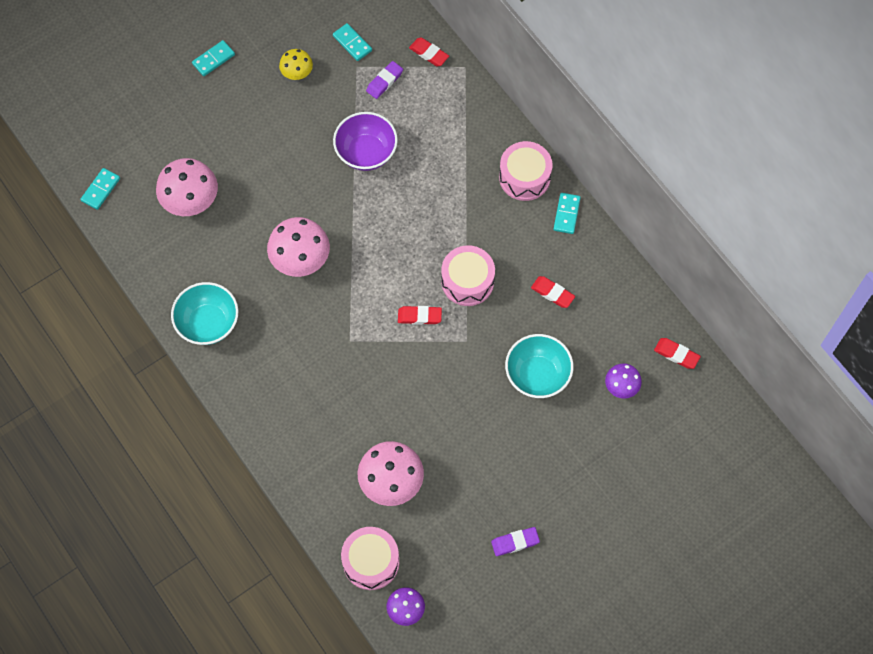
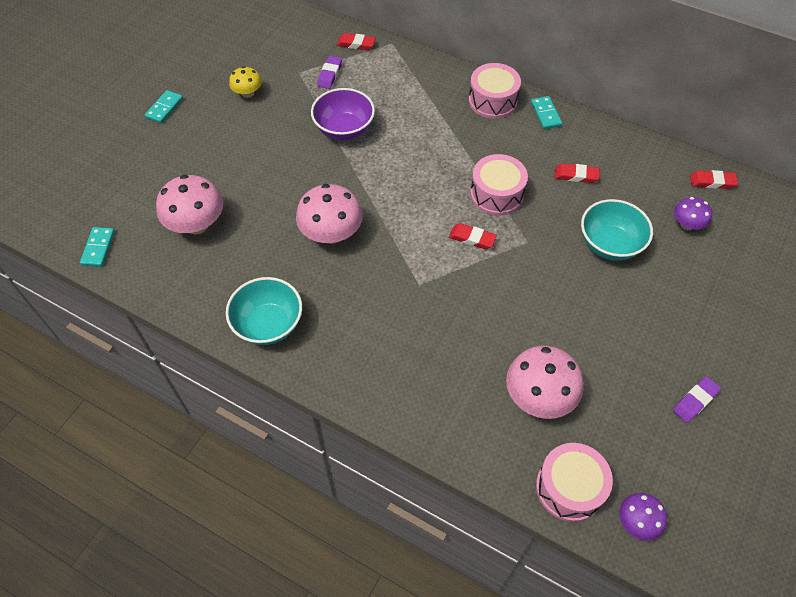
camera: 25 degrees left, 10 degrees down
(352, 43) = (285, 58): turquoise domino -> none
(419, 316) = (472, 238): red eraser -> red eraser turned 45 degrees clockwise

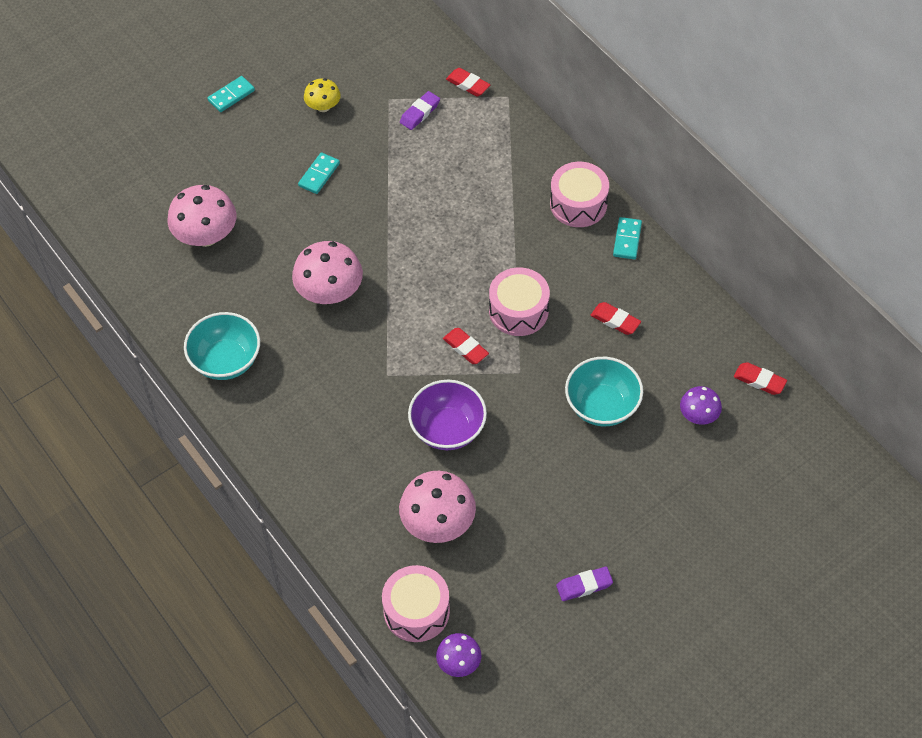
camera: 25 degrees right, 0 degrees up
(98, 248) = (105, 227): turquoise domino -> turquoise domino (319, 175)
(344, 130) = (401, 183): purple bowl -> purple bowl (448, 429)

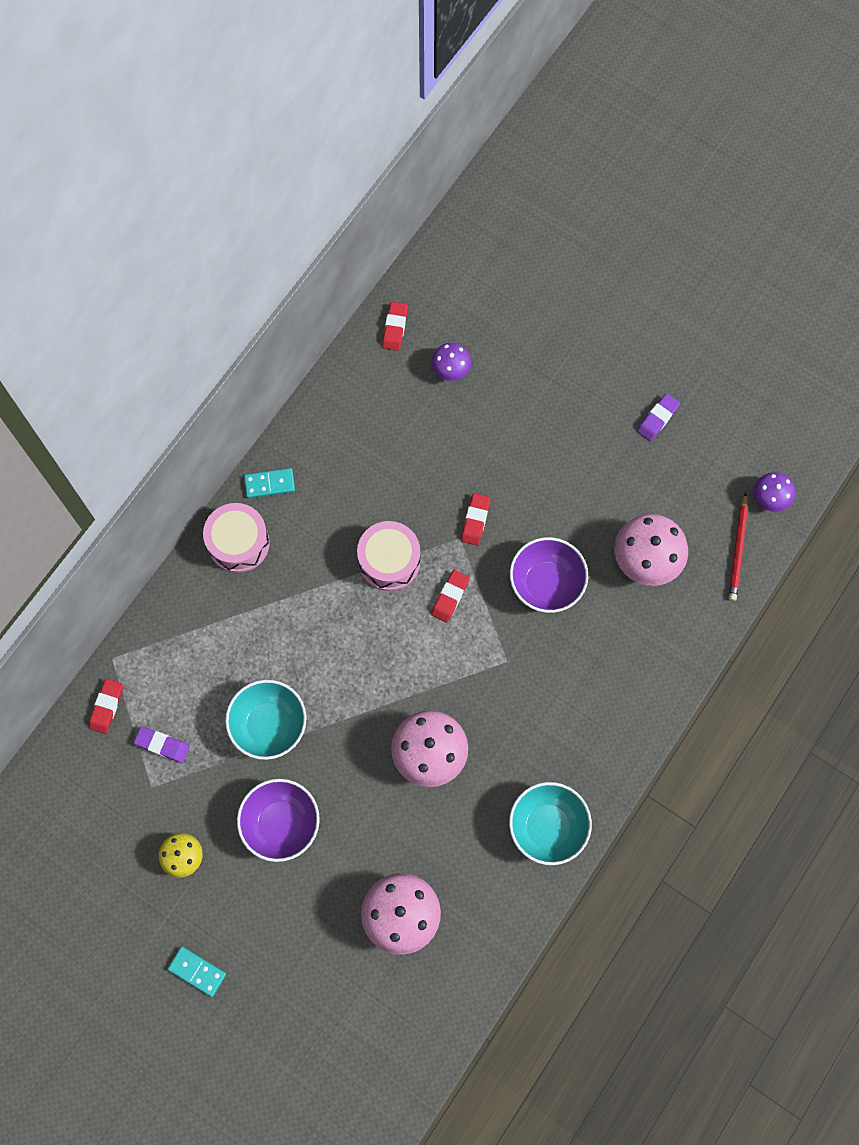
camera: 110 degrees left, 15 degrees up
(319, 175) = (281, 824): turquoise domino -> purple bowl
(416, 611) = (738, 549): pink drum -> red pencil
(584, 585) = (657, 419): purple eraser -> purple eraser turned 75 degrees clockwise
(602, 406) = (471, 454): turquoise bowl -> turquoise bowl (269, 725)
(615, 320) = (370, 469): red eraser -> red eraser (475, 520)

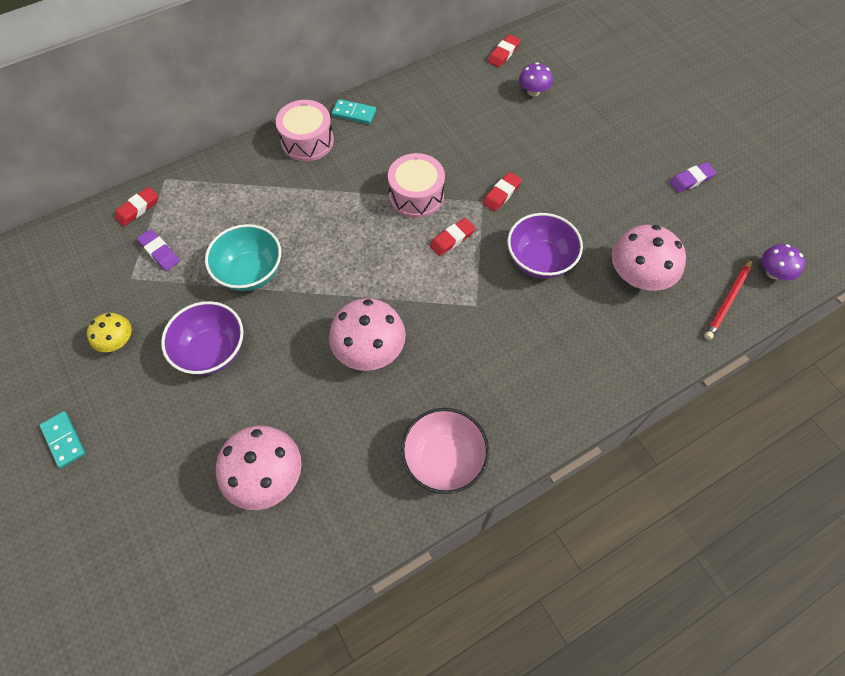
camera: 25 degrees right, 10 degrees down
(547, 827) = (444, 459): turquoise bowl -> pink bowl

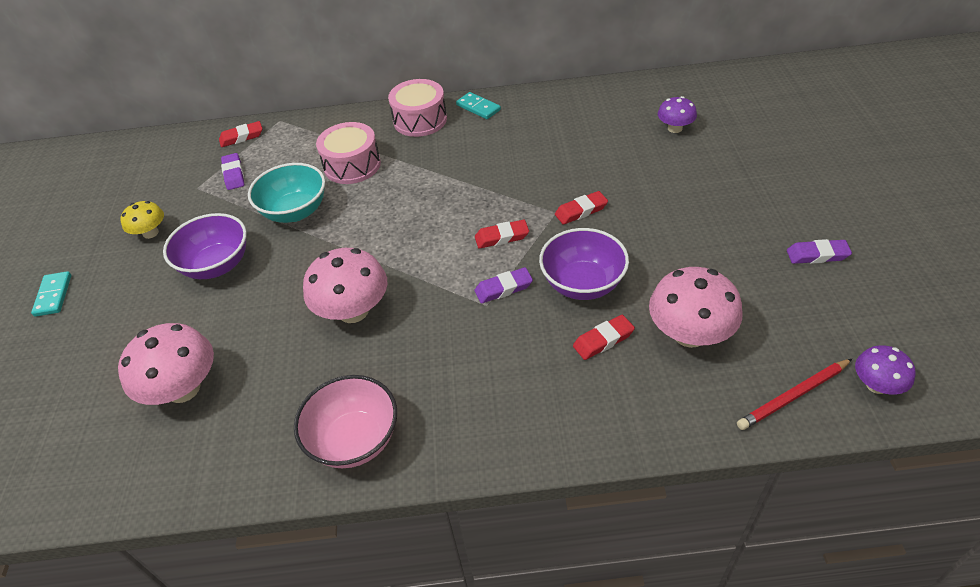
camera: 30 degrees right, 15 degrees down
(416, 195) = (491, 189): pink drum -> pink drum (352, 165)
(481, 286) = (503, 288): none -> purple eraser
(503, 53) = (663, 89): red eraser -> red eraser (603, 340)

